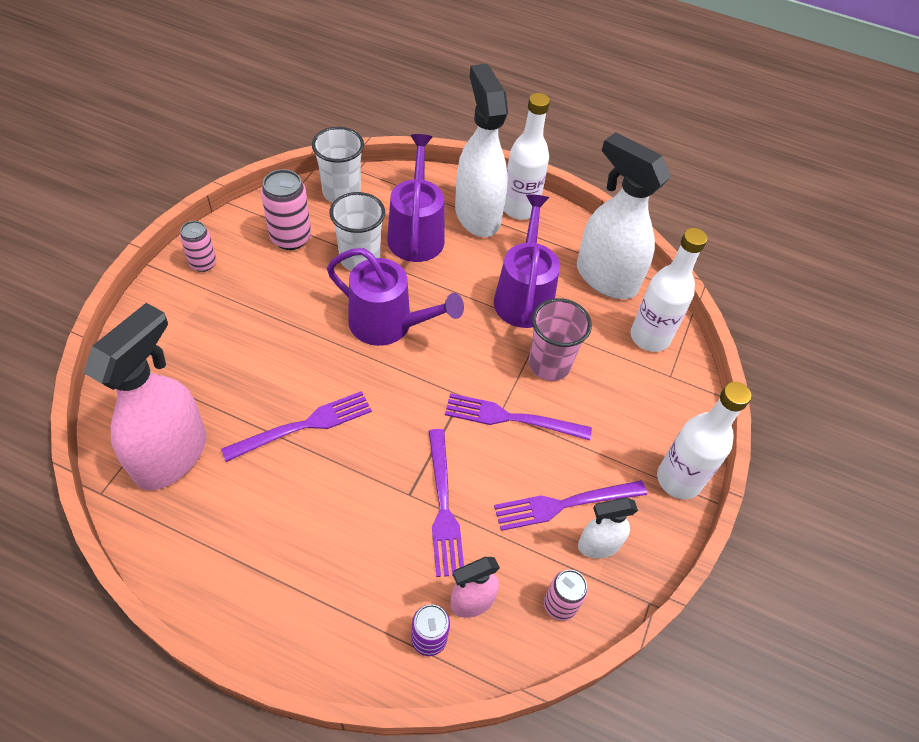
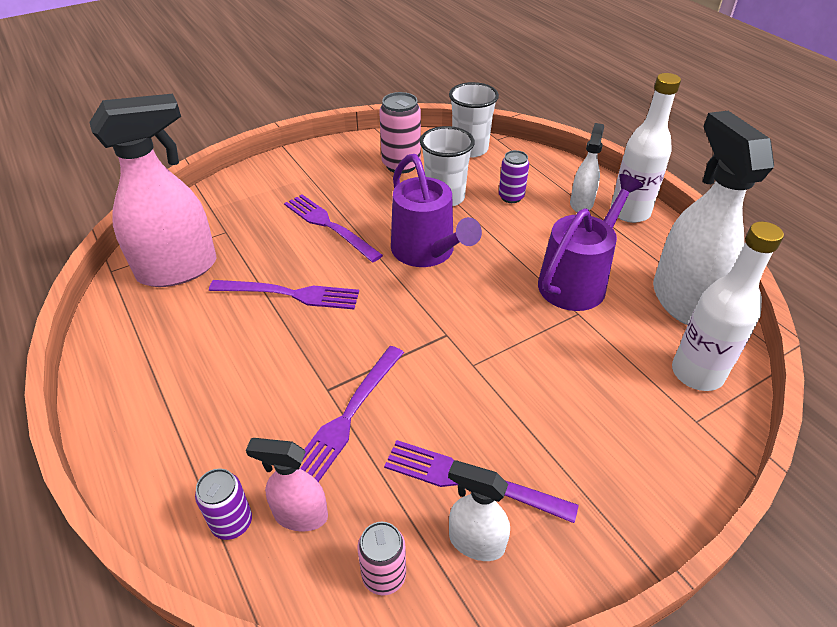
camera: 40 degrees right, 10 degrees down
(203, 263) = (320, 158): pink can -> none
(416, 233) = (511, 197): purple watering can -> purple can
(477, 215) = (581, 203): white spray bottle -> white spray bottle, size x0.50
(510, 418) = (478, 374): purple fork -> purple fork (328, 225)
(549, 364) = (558, 347): pink cup -> none
(678, 479) = (628, 531): white bottle -> none

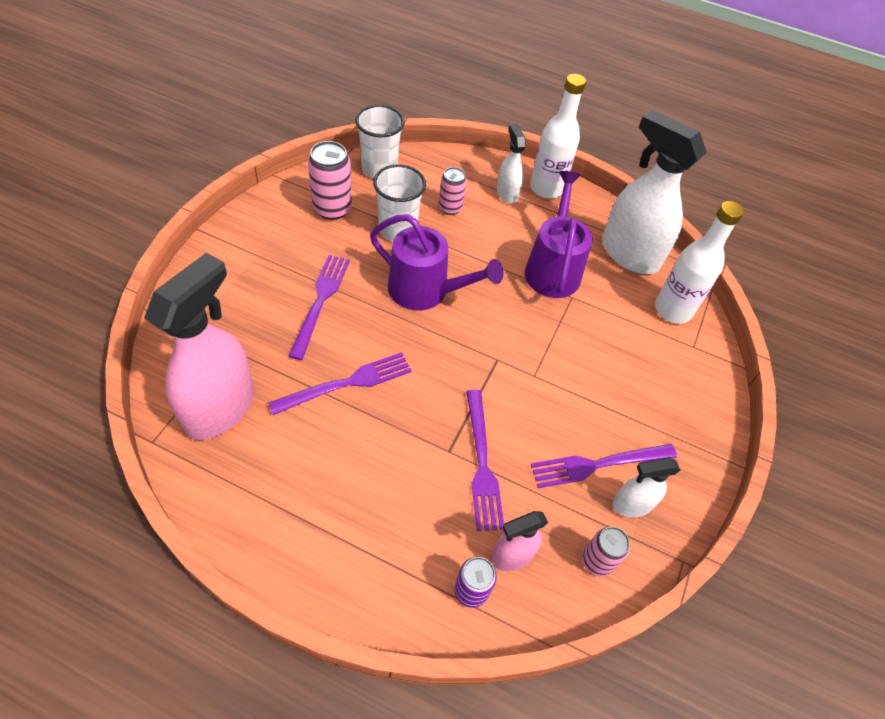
camera: 40 degrees left, 10 degrees up
(328, 225) = (320, 300): purple fork -> purple fork turned 90 degrees clockwise
(511, 197) = (450, 208): purple can -> pink can

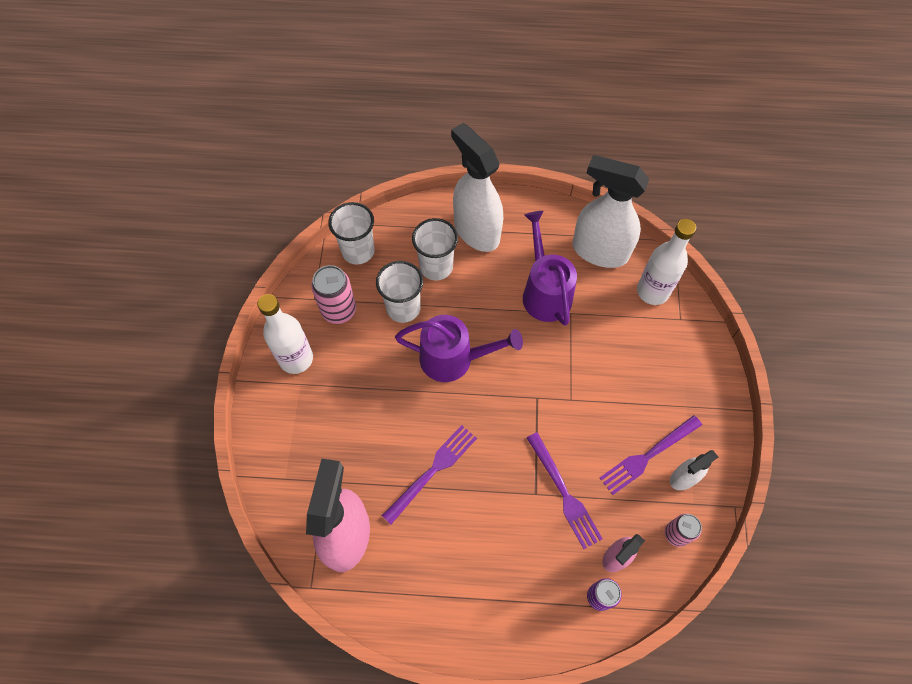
camera: 15 degrees left, 10 degrees up
(320, 300) = (374, 405): purple fork -> none
(450, 208) = (436, 267): pink can -> white cup
(507, 193) = (476, 231): white spray bottle -> white spray bottle, size x1.98
(546, 188) = (506, 211): white bottle -> white bottle (296, 359)

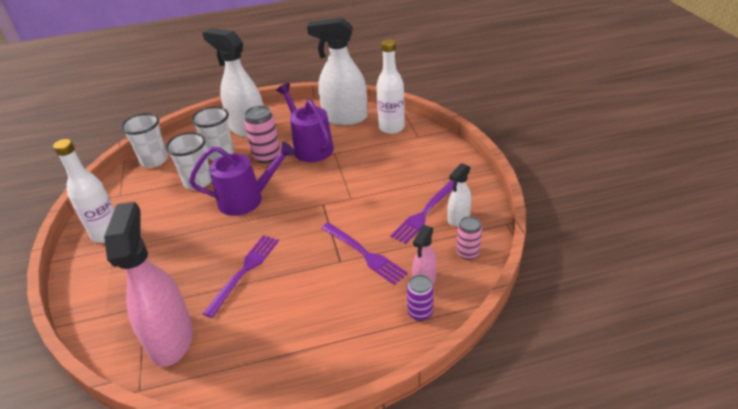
camera: 15 degrees left, 25 degrees down
(339, 310) = (142, 196): pink can -> pink can (267, 156)

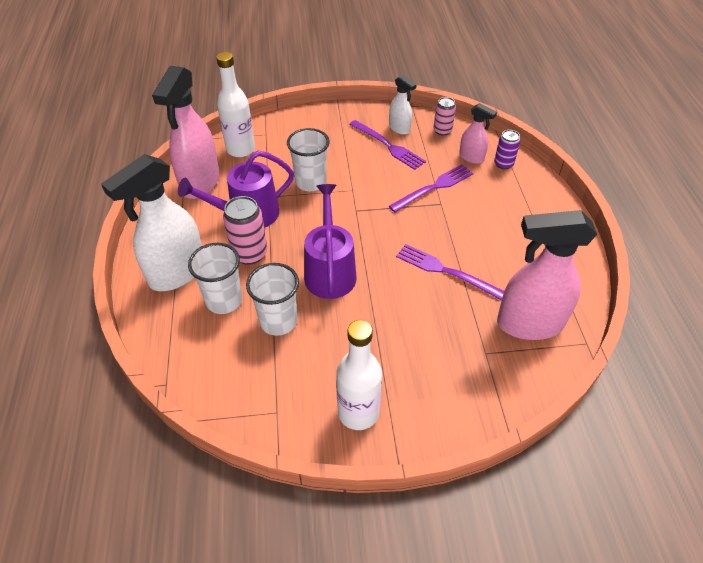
camera: 85 degrees left, 10 degrees up
(154, 160) = (206, 379): white cup -> white cup (310, 182)
(344, 118) = (200, 183): white spray bottle -> pink spray bottle

